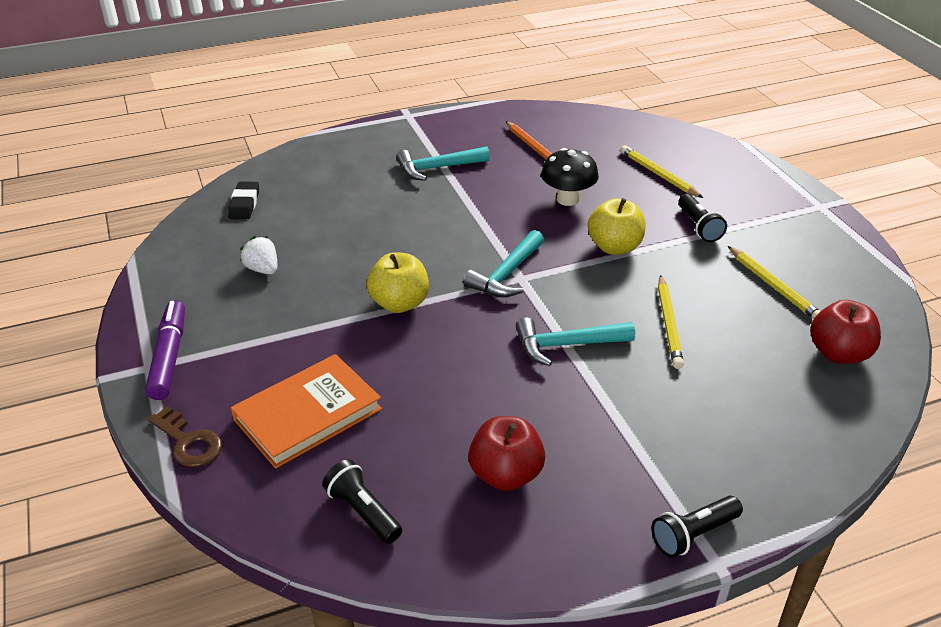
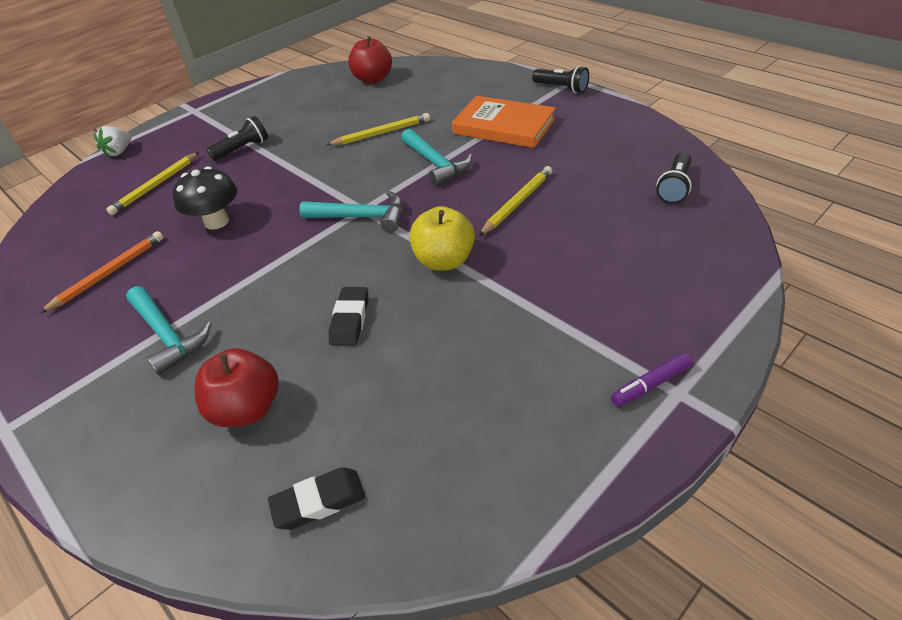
camera: 110 degrees left, 5 degrees up
(169, 356) = (650, 385): purple marker -> purple marker, size x0.60
(189, 442) = (723, 302): brown key -> none
(263, 269) = (455, 391): white strawberry -> white strawberry (119, 152)
(307, 414) = (622, 251): orange book -> orange book (503, 126)
(376, 242) = (350, 320): none -> black eraser
(506, 474) = (583, 149): red apple -> red apple (247, 409)
(614, 247) = (291, 177): yellow apple -> none
(773, 286) = (312, 108): yellow pencil -> yellow pencil (518, 203)

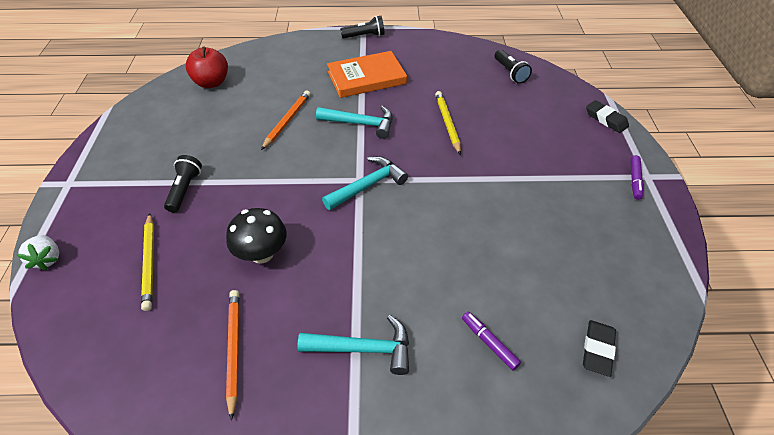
camera: 50 degrees left, 5 degrees up
(247, 409) = (489, 342): red apple -> purple marker
(350, 320) = (463, 250): black eraser -> black eraser (606, 119)
(382, 133) = (287, 121): yellow pencil -> orange pencil
(444, 261) = (460, 181): yellow apple -> none

